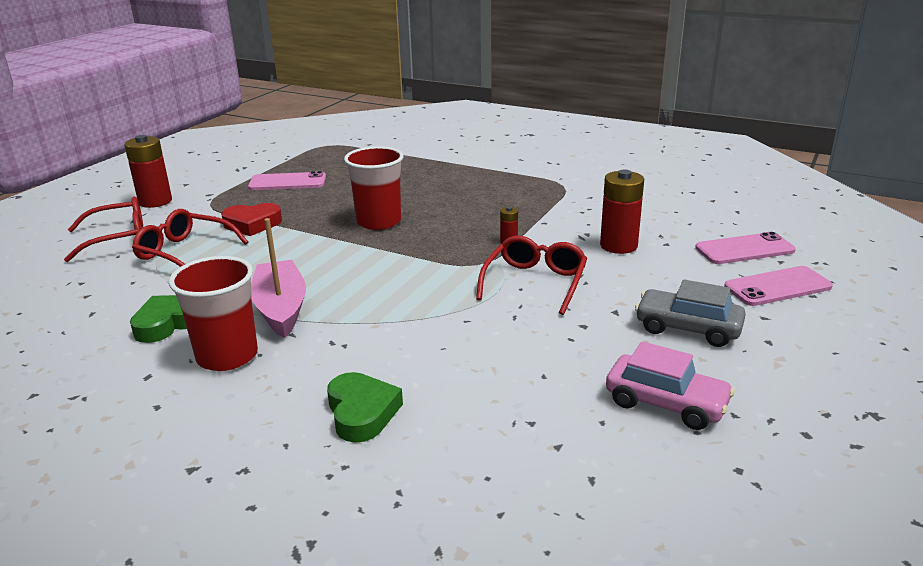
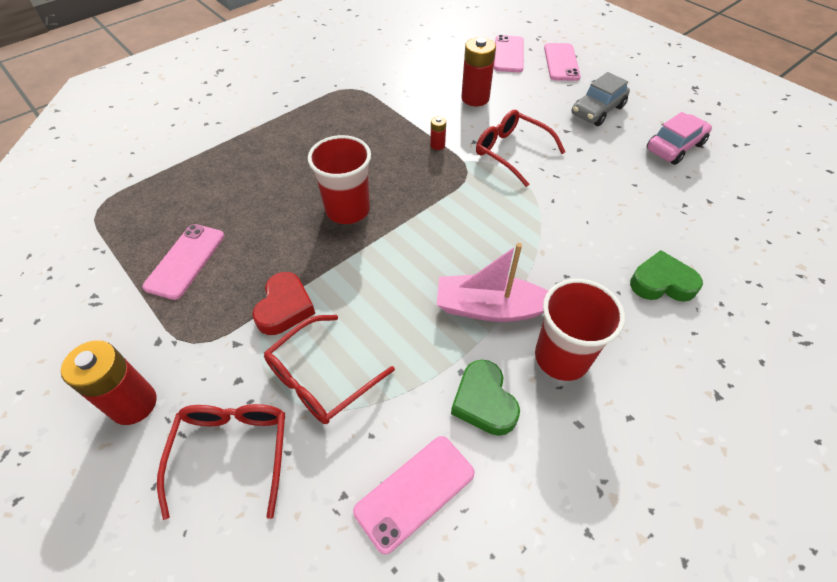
camera: 70 degrees left, 25 degrees up
(80, 308) = (415, 492): none -> pink phone

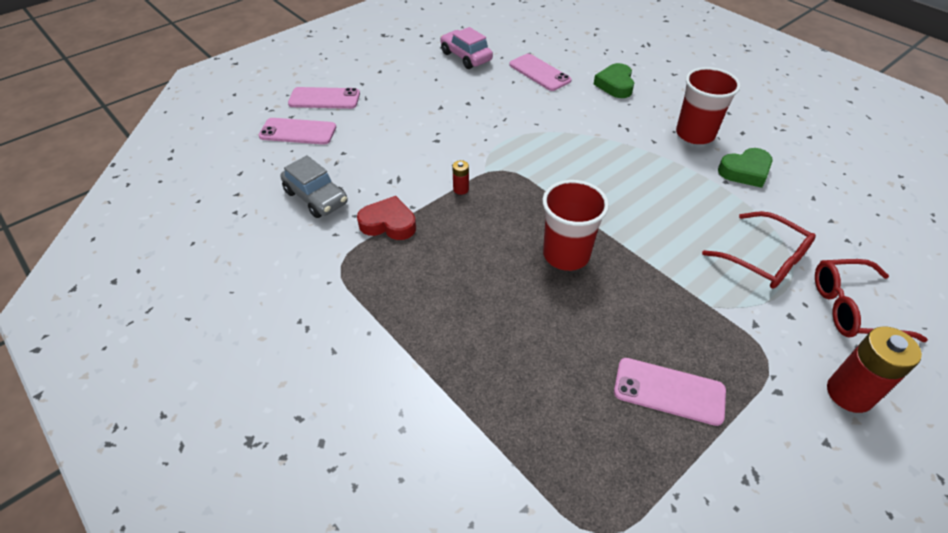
camera: 90 degrees left, 5 degrees down
(285, 307) = (703, 292): red heart -> red heart (388, 223)
(415, 492) = (826, 205): pink phone -> pink phone (539, 72)
(475, 98) = (380, 160): red battery -> none
(490, 308) = (662, 164): pink boat -> none
(511, 152) = (472, 141): red glasses -> none
(597, 111) = (412, 87): grey car -> grey car (316, 197)

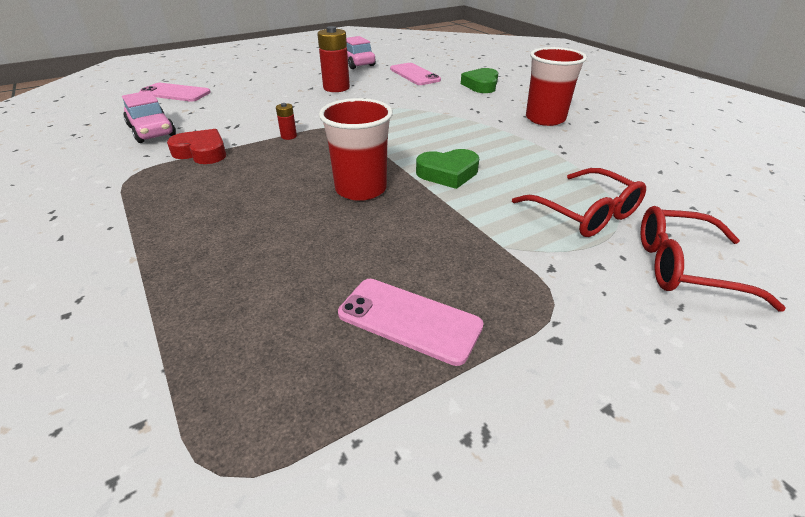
camera: 10 degrees right, 10 degrees down
(316, 197) = (152, 131): grey car -> pink car
(324, 98) = (215, 77): pink phone -> none
(745, 171) = (588, 147): green heart -> green heart (448, 173)
(849, 393) = (658, 354): red battery -> red battery (336, 88)

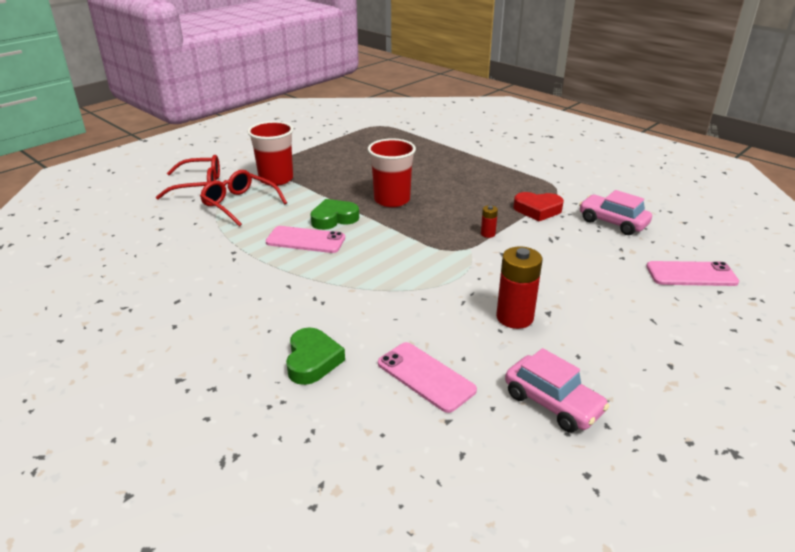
camera: 165 degrees right, 5 degrees down
(409, 320) = (337, 155): pink phone -> pink phone (305, 240)
(545, 119) = (236, 295): red cup -> red cup (276, 179)

